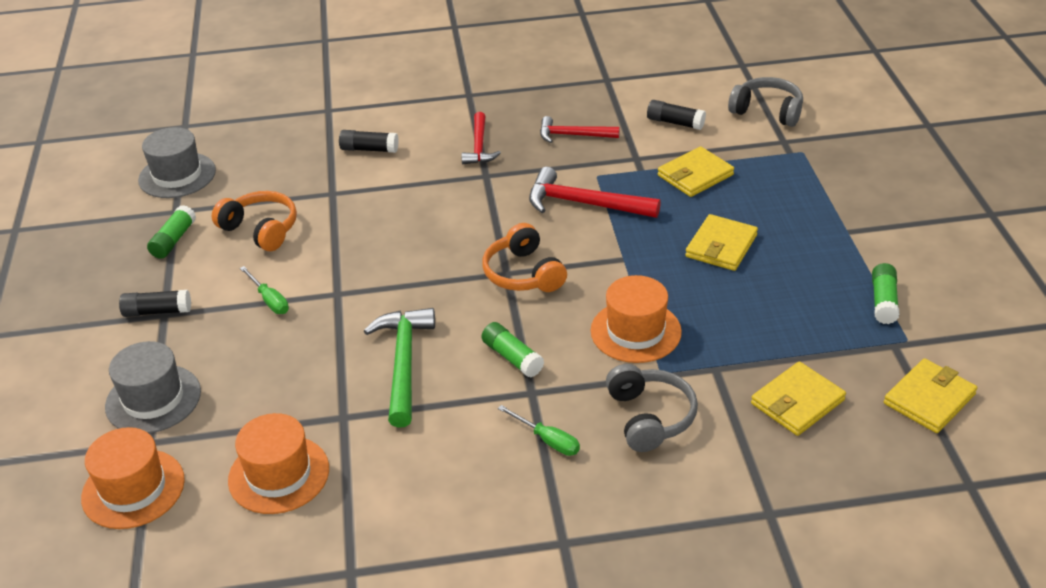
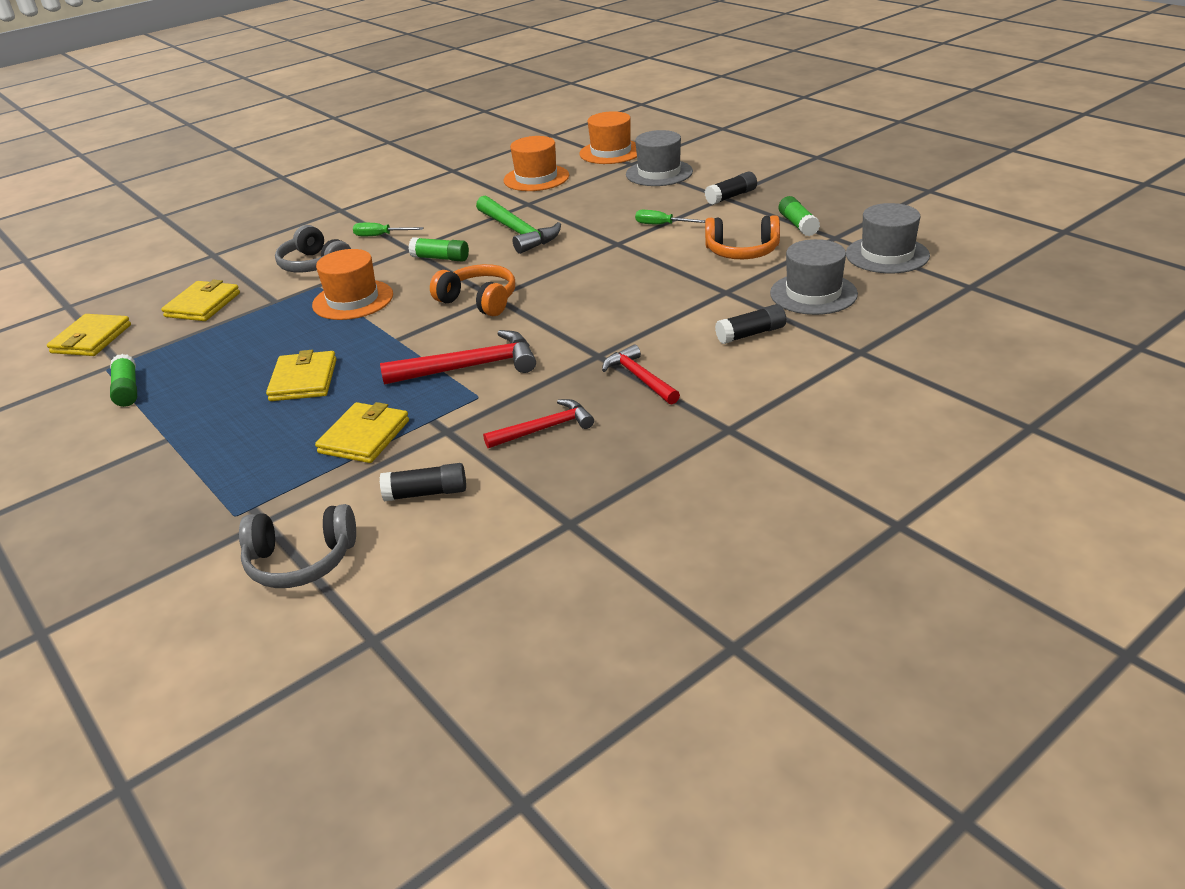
camera: 150 degrees right, 5 degrees down
(281, 164) = (813, 294): none -> grey hat

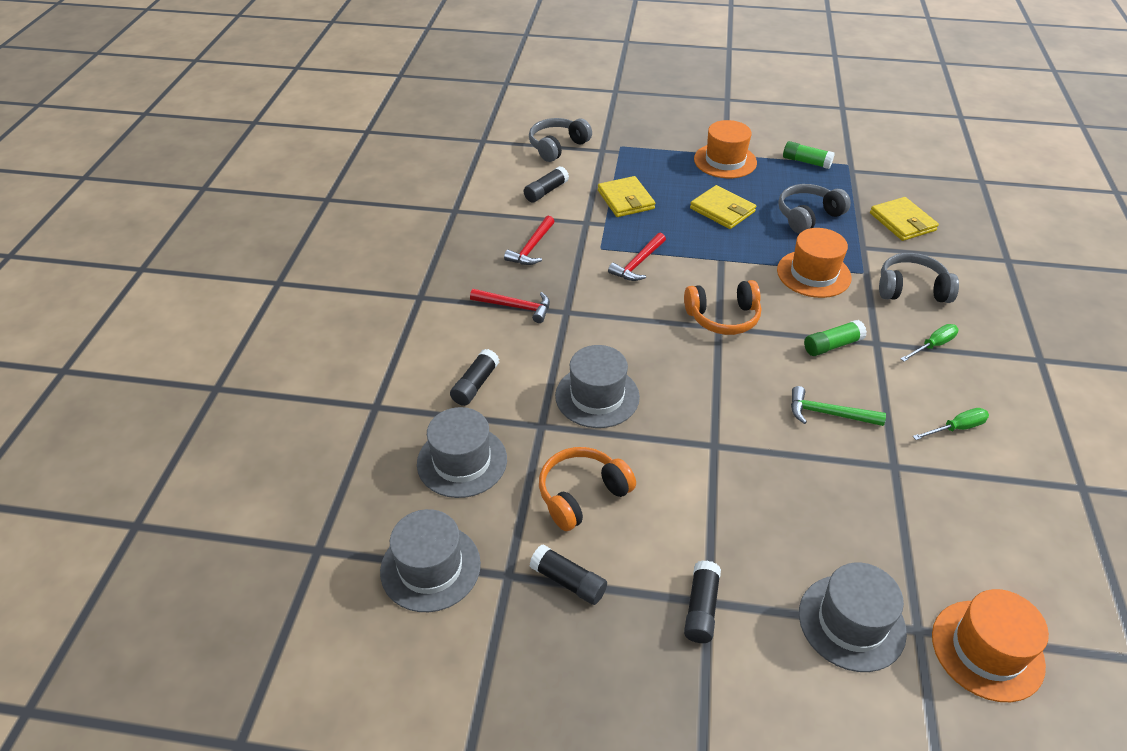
camera: 135 degrees right, 10 degrees up
(91, 339) = (905, 173): yellow wallet -> none
(252, 341) = (808, 216): none -> grey headphones
(469, 367) = (638, 263): red hammer -> red hammer, size x0.65
(517, 232) = (828, 414): green hammer -> green hammer, size x0.65
(536, 178) = (968, 523): orange hat -> orange hat (725, 161)
(659, 292) = (597, 396): none -> grey hat
(662, 225) = (710, 501): green screwdriver -> green screwdriver (956, 428)
(798, 225) = (568, 581): green glue stick -> black glue stick

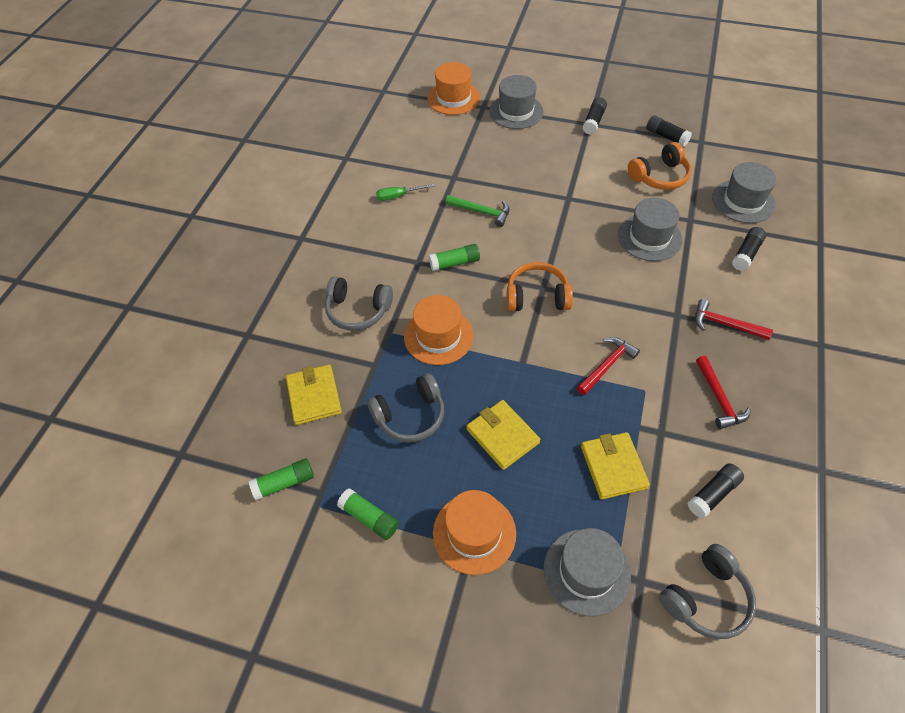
camera: 170 degrees left, 10 degrees up
(430, 567) = (748, 148): grey hat -> grey hat (586, 571)
(532, 248) = (719, 398): red hammer -> red hammer turned 135 degrees clockwise
(884, 173) = (284, 483): none -> green glue stick
(933, 345) = (374, 256): green screwdriver -> none

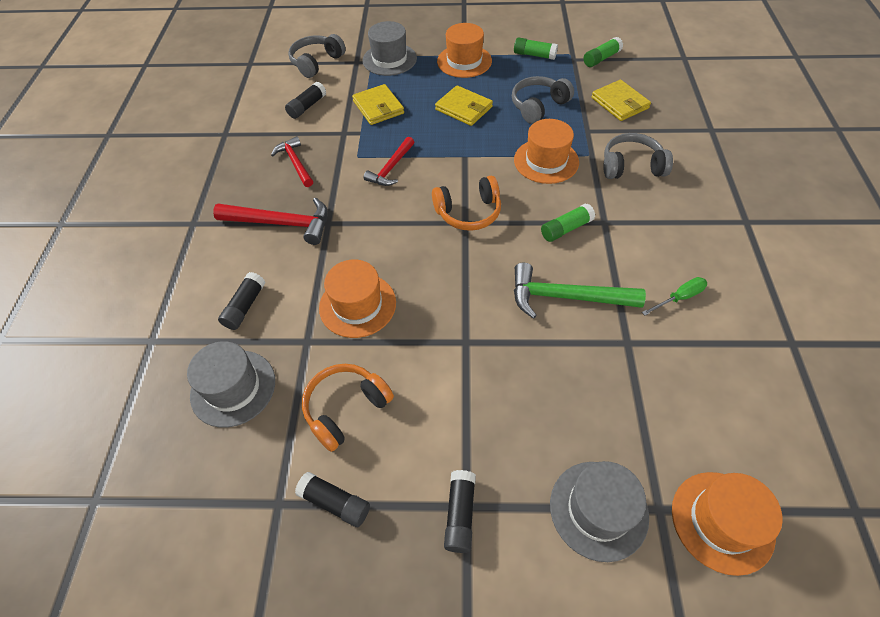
camera: 165 degrees right, 0 degrees up
(481, 212) = (566, 297): green hammer -> green hammer, size x1.54
(649, 237) = (357, 305): grey hat -> orange hat
(725, 324) = (281, 223): red hammer -> red hammer, size x1.54

